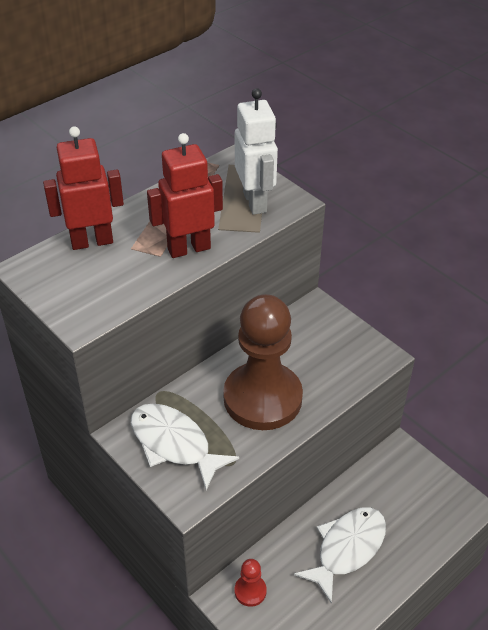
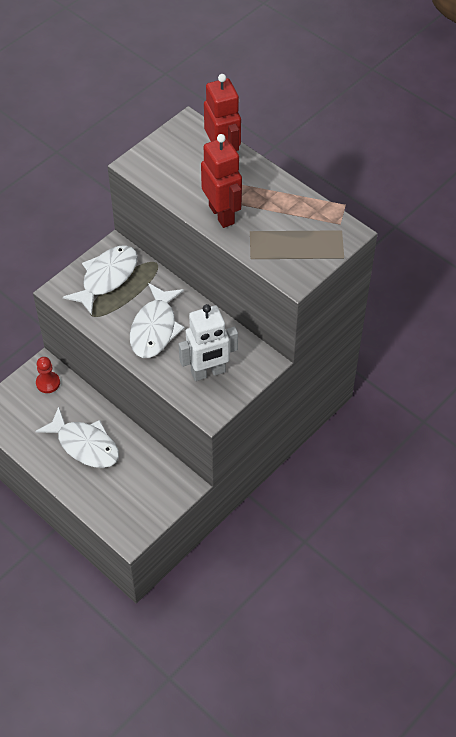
camera: 85 degrees right, 10 degrees up
(255, 202) = (289, 252): white robot -> white robot (208, 372)
(262, 398) = (155, 328): brown pawn -> white fish

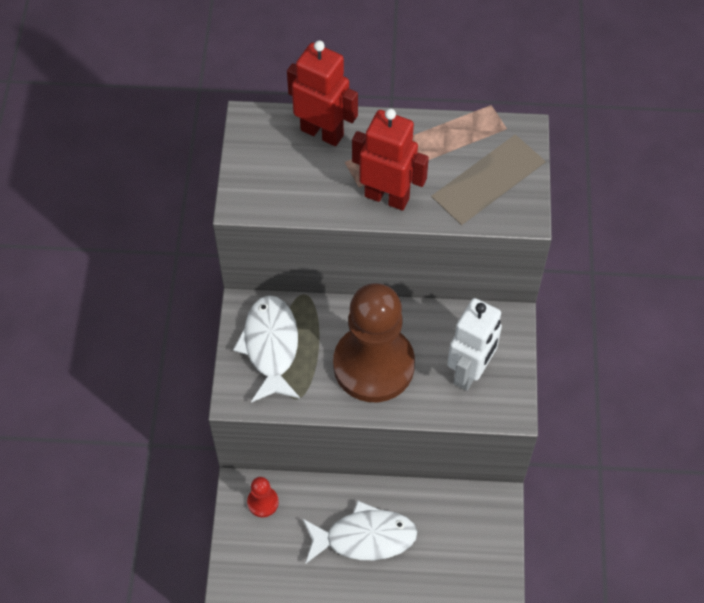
camera: 40 degrees left, 5 degrees up
(155, 328) = (373, 365): white fish -> brown pawn

